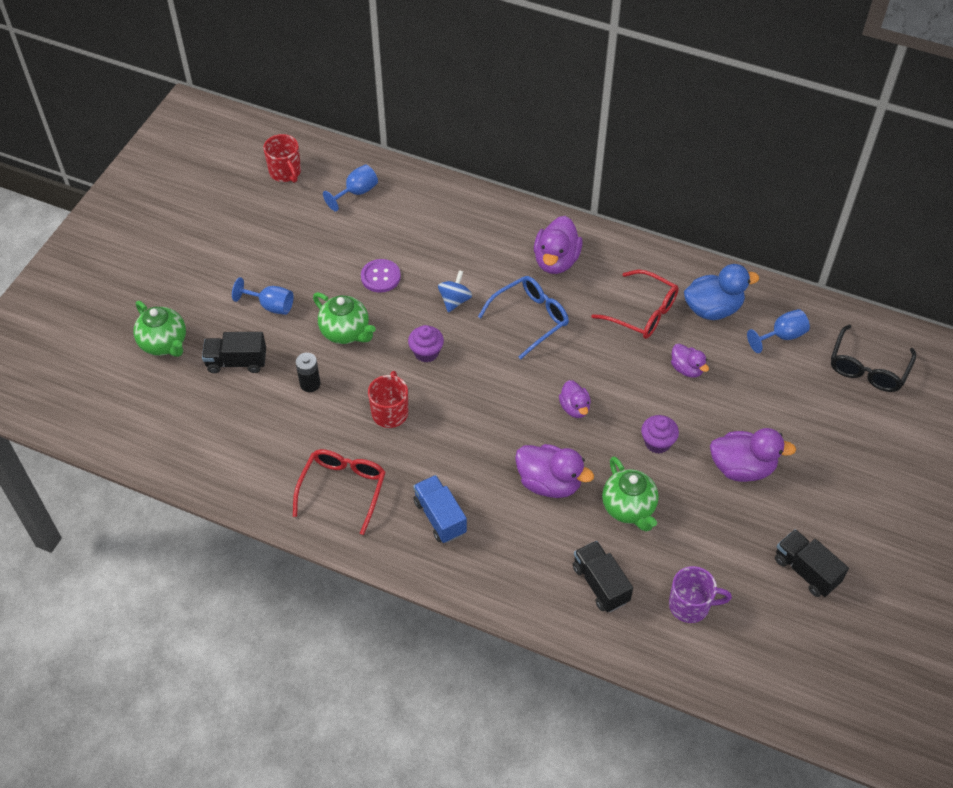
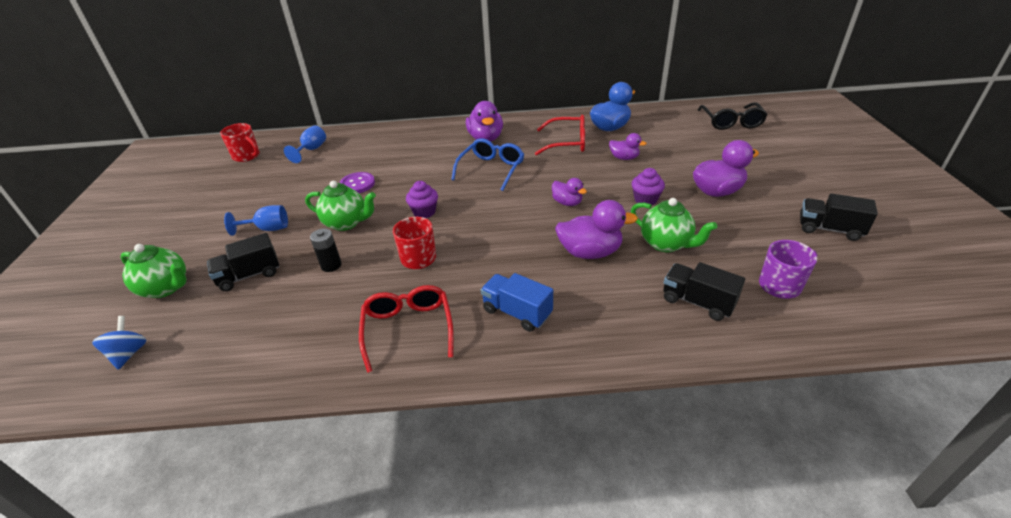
camera: 25 degrees left, 15 degrees down
(455, 300) = (426, 178): blue spinning top -> blue spinning top (129, 353)
(782, 336) = (665, 126): blue goblet -> none

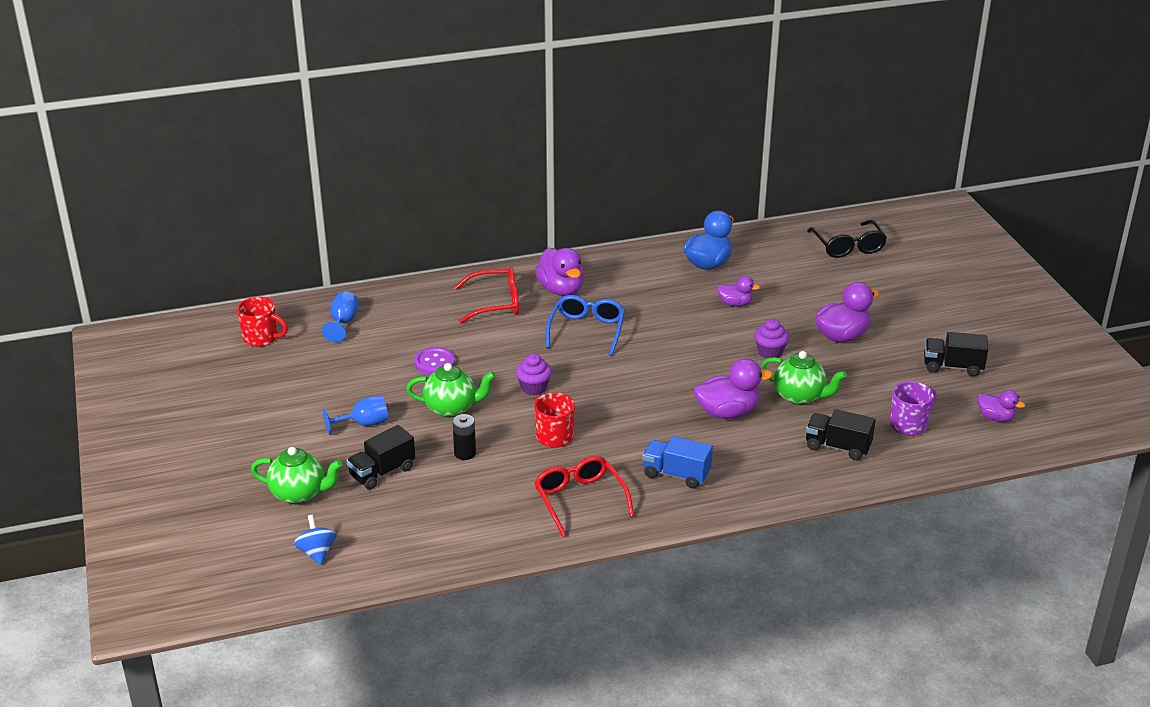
camera: 15 degrees left, 5 degrees down
(567, 143) = (663, 288): red glasses -> red glasses (496, 303)
(567, 203) = (688, 363): purple duck -> purple duck (995, 417)

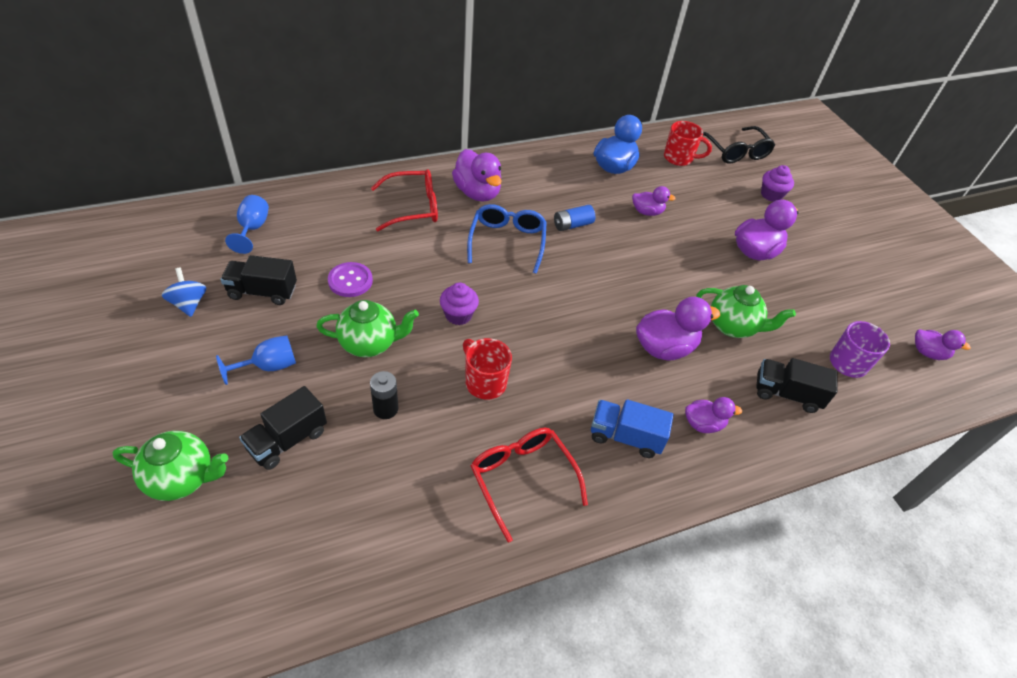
camera: 10 degrees left, 15 degrees up
(261, 338) = (160, 247): red mug -> red mug (679, 158)
(317, 552) = (196, 581): blue spinning top -> blue spinning top (189, 303)
(655, 316) = (572, 225): none -> blue battery
(751, 467) = (703, 424): none -> purple duck
(770, 352) = (691, 270): purple cupcake -> purple cupcake (771, 195)
(952, 367) = (867, 289): black truck -> black truck (262, 292)

